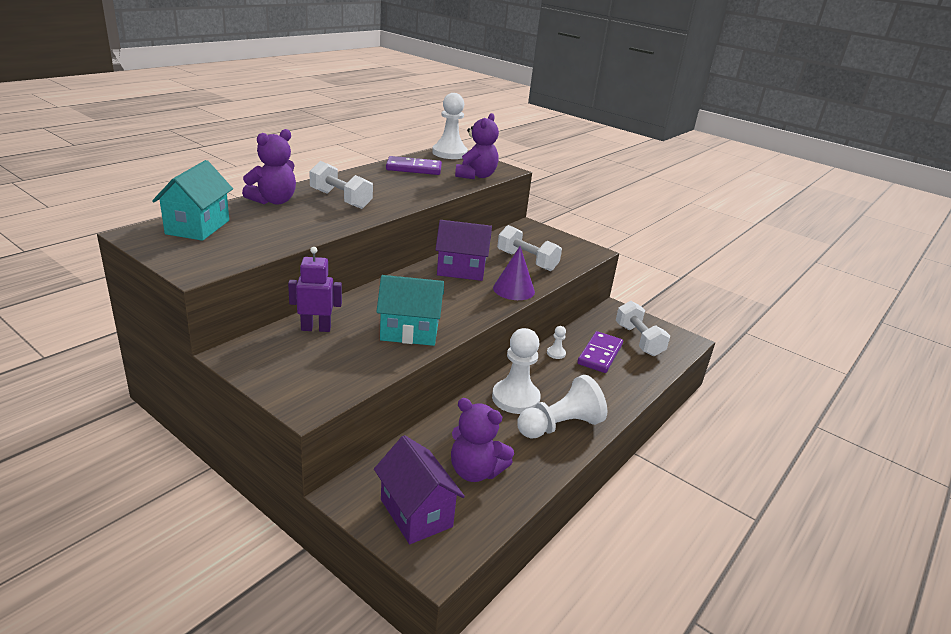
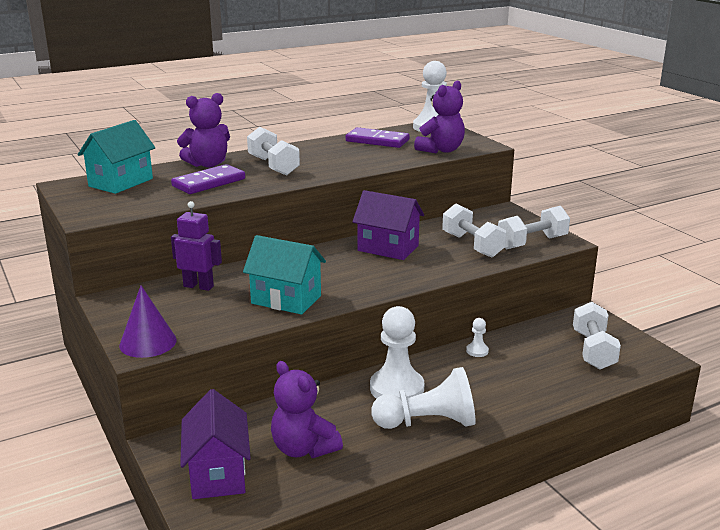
camera: 25 degrees right, 5 degrees down
(513, 289) = (432, 272): purple cone -> purple cone (148, 342)
(570, 254) = (532, 243): none -> white dumbbell
(600, 354) = (531, 359): purple domino -> purple domino (209, 183)

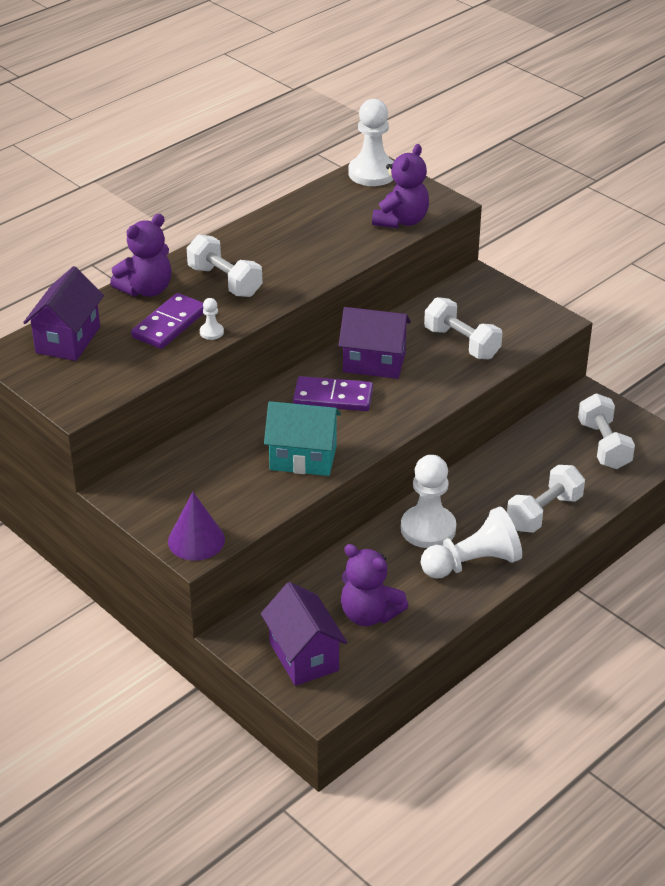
camera: 15 degrees left, 15 degrees up
(121, 182) = (68, 340): turquoise house -> purple house
(198, 286) = (200, 455): purple robot -> none
(377, 141) = (320, 212): purple domino -> purple domino (333, 397)
(477, 351) = (490, 466): white pawn -> white pawn (211, 332)
(532, 243) = (523, 328): white dumbbell -> white dumbbell (544, 513)

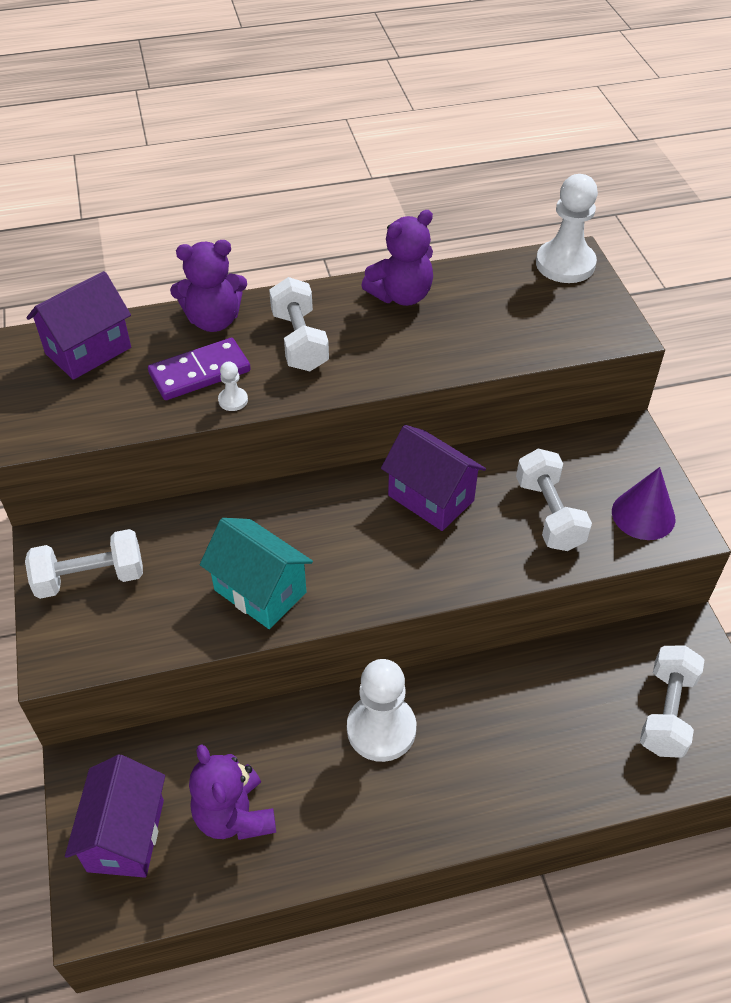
camera: 30 degrees right, 10 degrees up
(196, 540) = (69, 647): purple cone -> purple cone (643, 515)
(333, 397) = (353, 524): purple domino -> none
(401, 221) = (552, 336): purple teddy bear -> purple teddy bear (401, 295)
(473, 563) = (397, 805): white pawn -> none
(544, 513) = (529, 775): white dumbbell -> white dumbbell (90, 578)

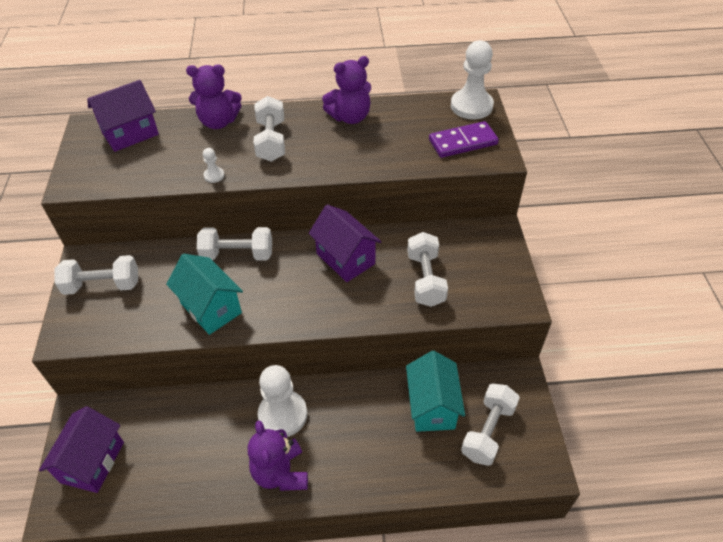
camera: 10 degrees right, 0 degrees up
(200, 373) = (198, 155): purple domino -> purple domino (463, 142)
(234, 815) = (167, 459): purple teddy bear -> purple teddy bear (280, 472)
(275, 510) = (237, 254): none -> white dumbbell
(584, 689) = (432, 406): none -> turquoise house
(643, 515) = (493, 288): purple cone -> none

